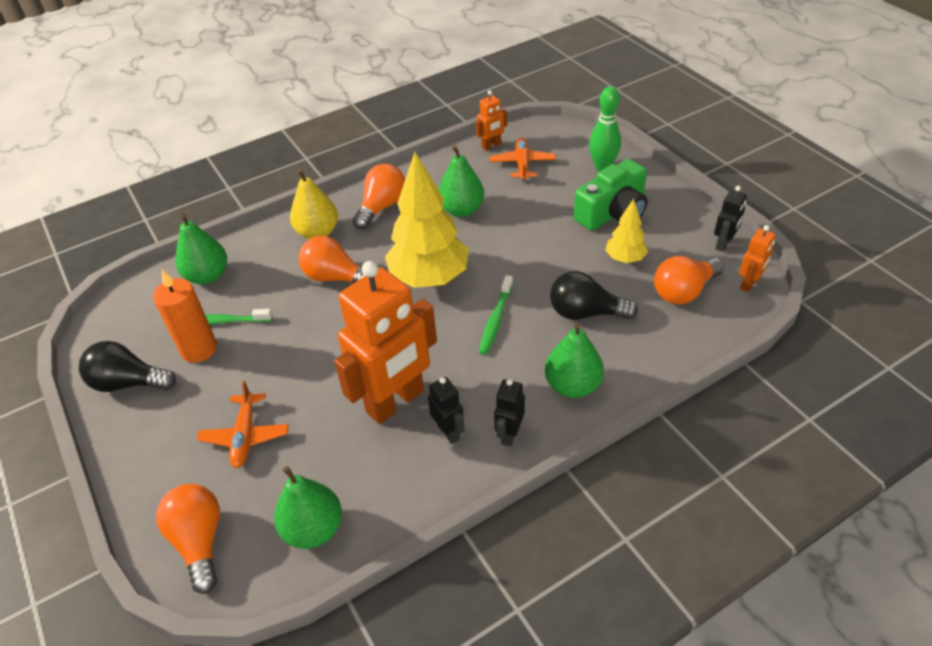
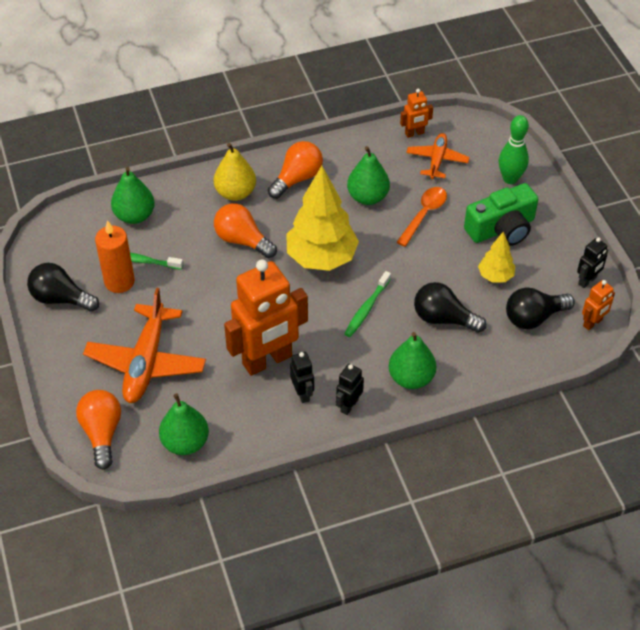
camera: 10 degrees right, 5 degrees up
(245, 436) = (146, 362): orange plane -> orange plane, size x1.72
(526, 215) = (424, 215): none -> orange spoon
(684, 291) = (534, 317): orange light bulb -> black light bulb

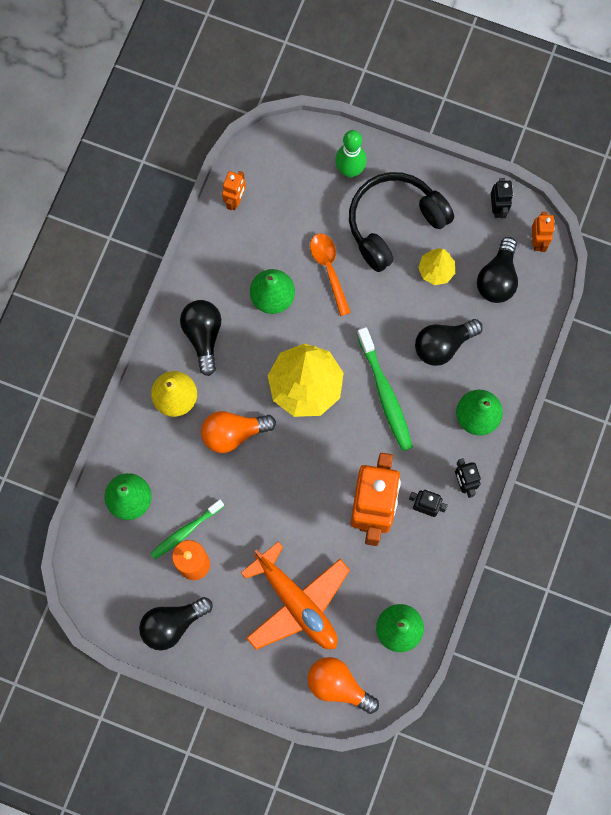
camera: 50 degrees left, 25 degrees up
(297, 179) = (203, 336): orange light bulb -> black light bulb
(366, 309) = (385, 394): green toothbrush -> green toothbrush, size x1.51
(437, 160) = (281, 209): orange plane -> none
(501, 228) = (394, 223): green camera -> black headphones

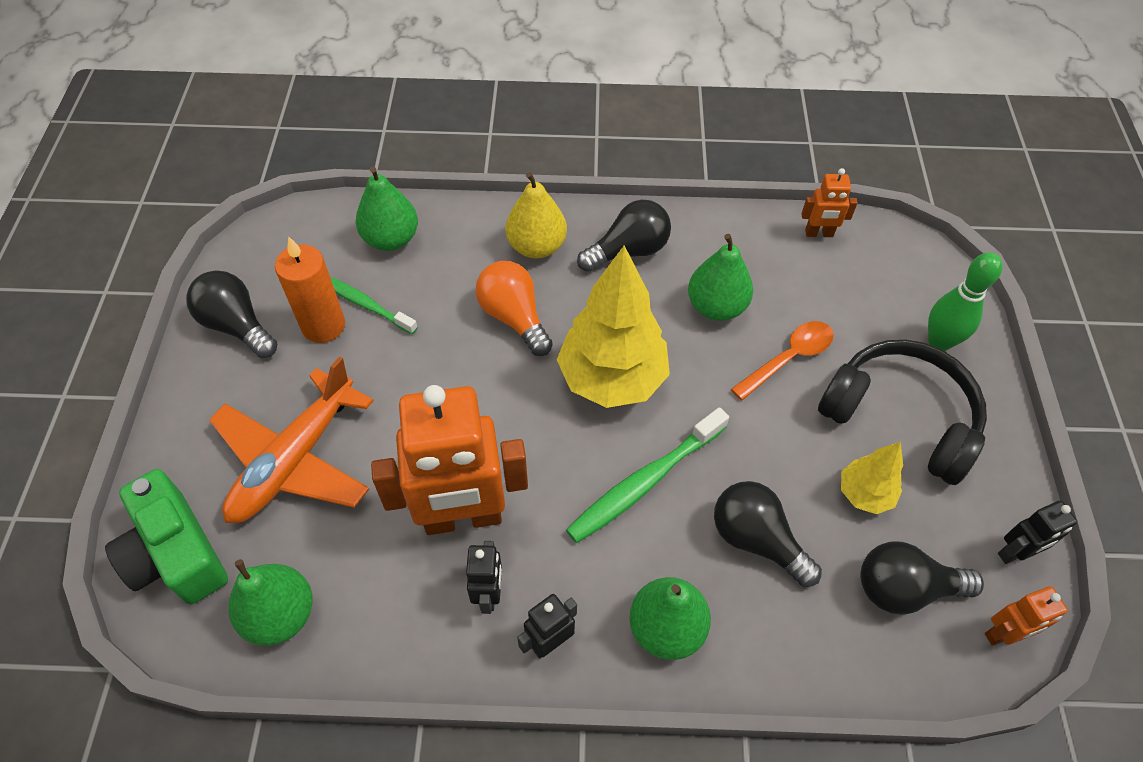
camera: 70 degrees right, 20 degrees down
(338, 685) = (176, 553): orange light bulb -> green camera

